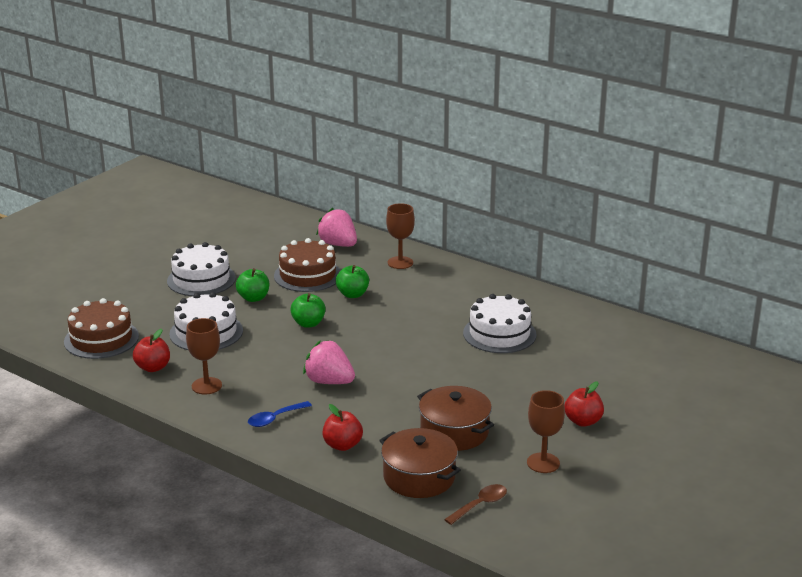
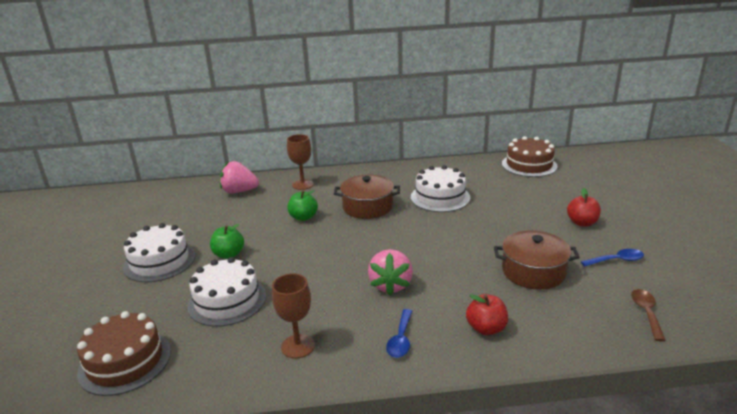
camera: 40 degrees left, 0 degrees up
(153, 367) = (220, 359): red apple -> none
(307, 275) = (248, 219): brown cake -> brown cake (529, 165)
(308, 323) = (303, 251): green apple -> none
(329, 381) = (390, 285): pink strawberry -> pink strawberry turned 75 degrees counterclockwise
(419, 477) = (576, 318): brown pot -> brown pot (367, 207)
(543, 463) = (616, 260): brown goblet -> blue spoon

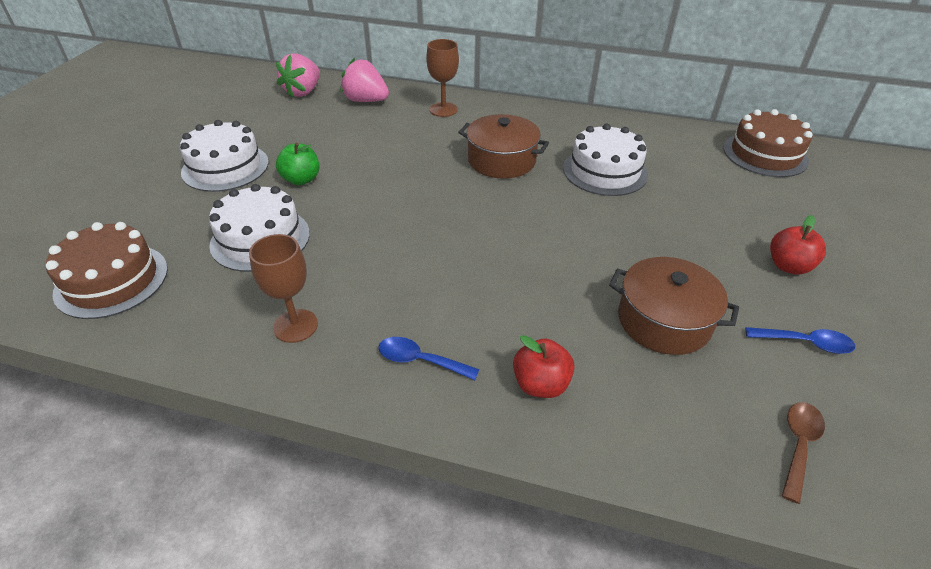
camera: 20 degrees right, 15 degrees up
(303, 217) = (415, 154): green apple -> none
(390, 285) = (458, 279): pink strawberry -> pink strawberry (303, 92)
(400, 339) = (420, 360): blue spoon -> blue spoon turned 75 degrees clockwise

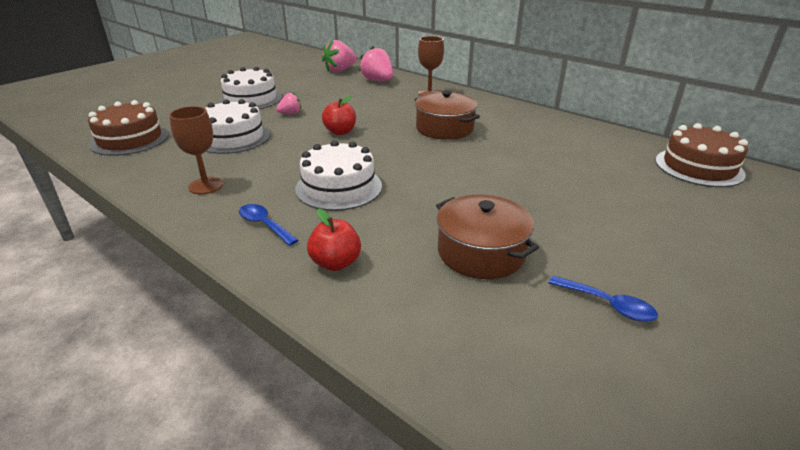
camera: 25 degrees right, 10 degrees down
(301, 179) = (290, 113): green apple -> pink strawberry
(605, 171) = (525, 150): white cake -> white cake (339, 187)
(788, 266) = (645, 247): red apple -> red apple (340, 132)
(798, 445) = (524, 374): brown spoon -> none

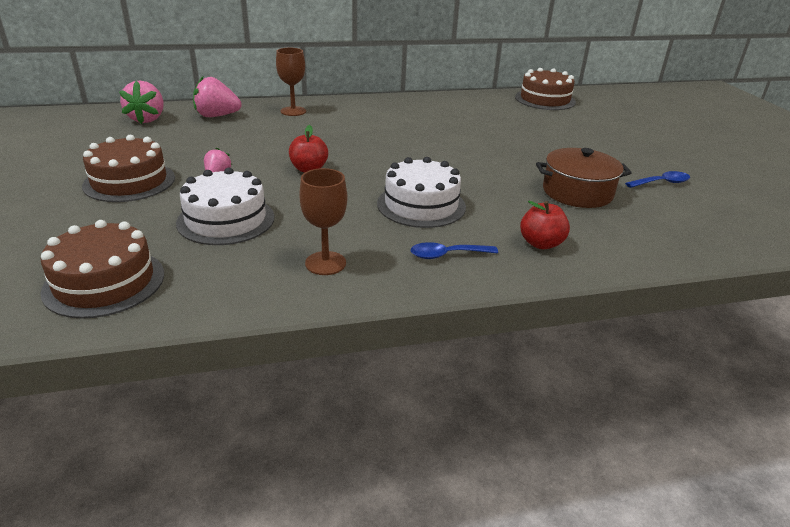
camera: 55 degrees left, 0 degrees up
(251, 99) = (129, 181): white cake -> brown cake
(444, 128) = (375, 133): brown pot -> none

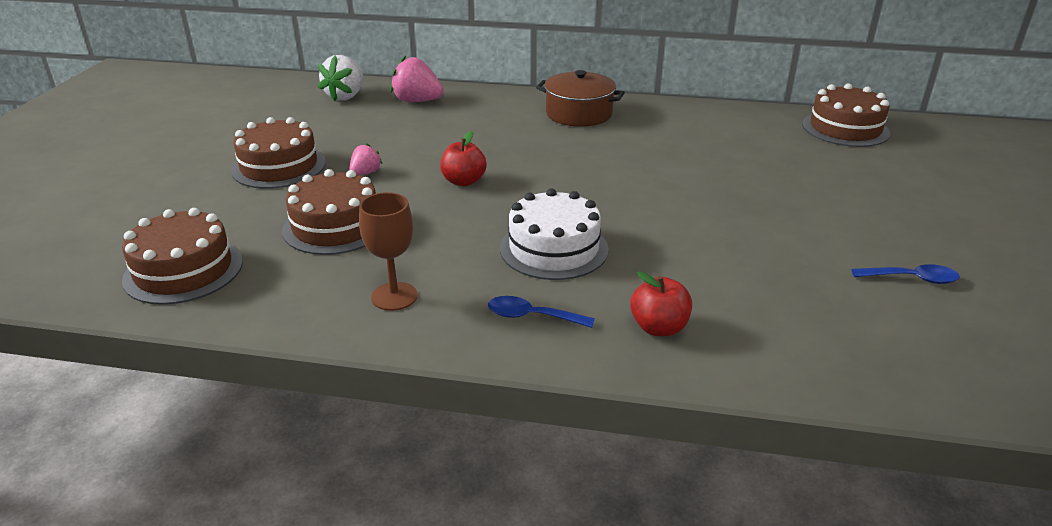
camera: 25 degrees right, 0 degrees up
(147, 119) = (346, 96): pink strawberry -> white strawberry
(226, 220) = (335, 226): white cake -> brown cake
(293, 111) = (503, 105): brown goblet -> none
(577, 192) = (770, 269): brown pot -> brown pot (579, 114)

